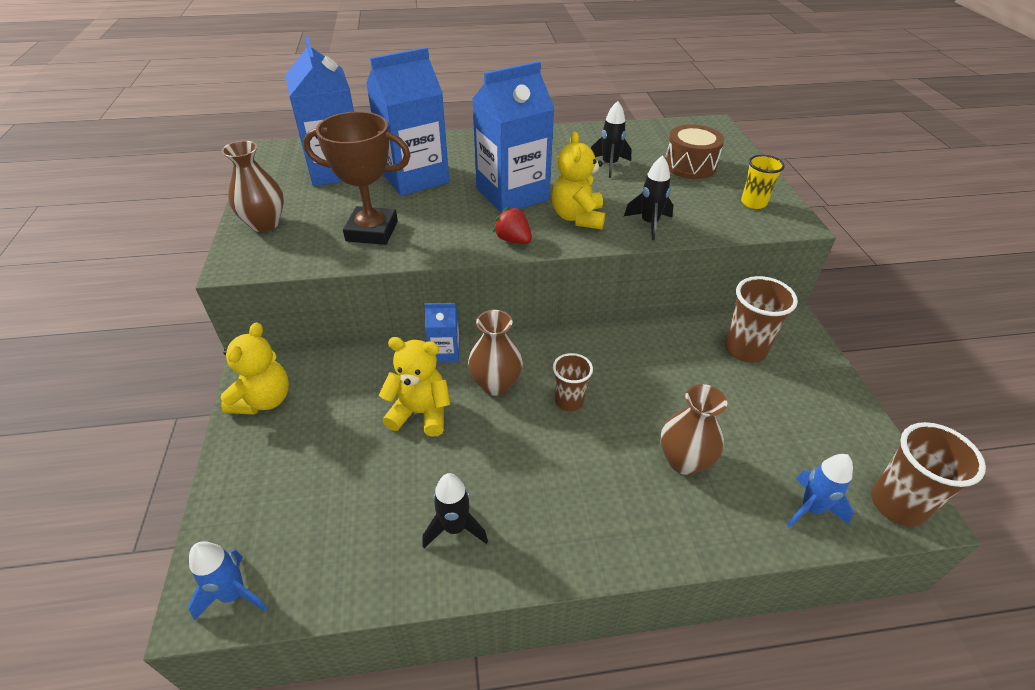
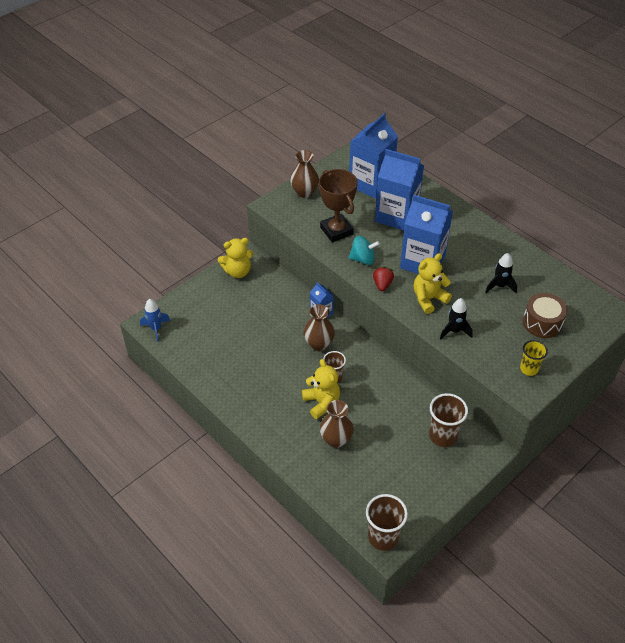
camera: 55 degrees right, 5 degrees up
(420, 413) = (277, 327): yellow teddy bear -> yellow teddy bear (321, 402)
(450, 234) = (363, 259): none -> turquoise spinning top
(455, 528) = (232, 375): black rocket -> none
(810, 509) = (349, 501): blue rocket -> none

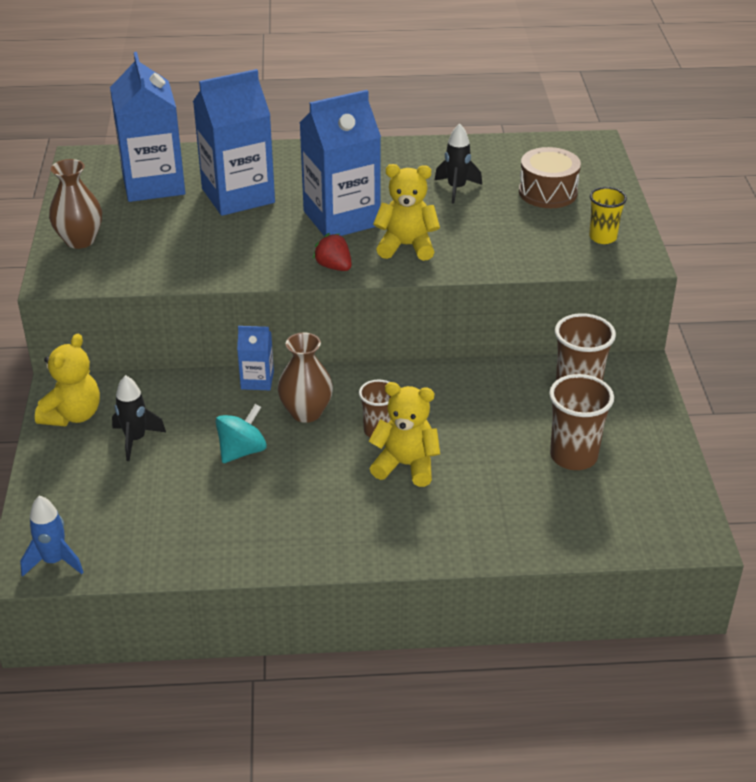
camera: 50 degrees left, 10 degrees down
(336, 231) = (189, 252): brown trophy -> none
(336, 439) = (481, 486): brown vase -> none
(363, 259) = (270, 258): turquoise spinning top -> turquoise spinning top (242, 451)
(383, 537) = (677, 531): brown cup -> brown cup (573, 456)
(428, 299) = (406, 246): yellow teddy bear -> yellow teddy bear turned 90 degrees clockwise
(454, 331) = (481, 255): black rocket -> black rocket (135, 440)

